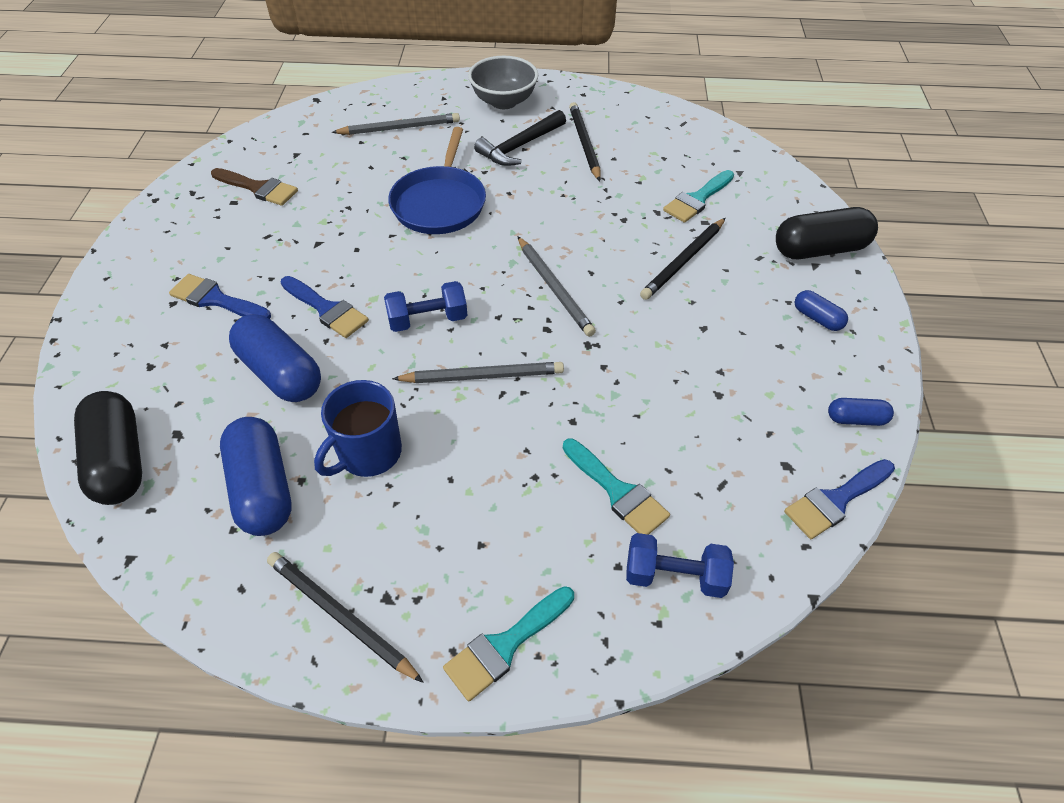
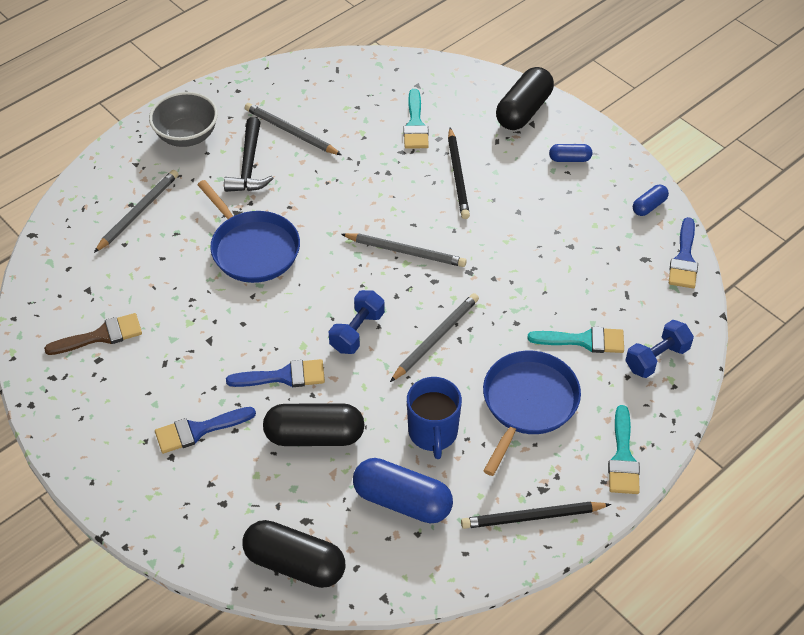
camera: 45 degrees left, 0 degrees up
(280, 373) = (314, 436): blue capsule -> black capsule
(485, 503) = (528, 403): none -> blue pan
(584, 143) = (291, 132): black pencil -> grey pencil

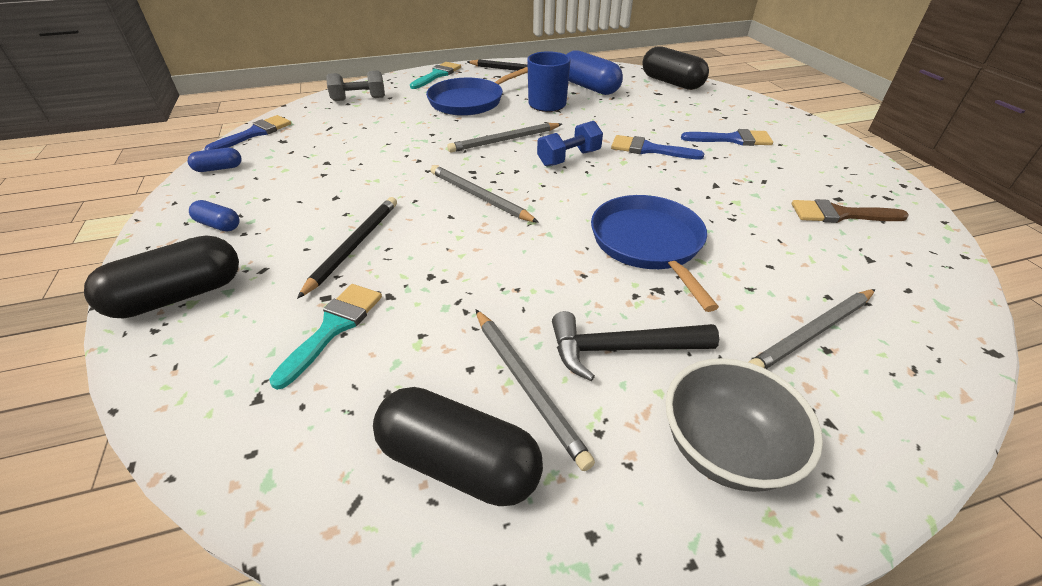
camera: 155 degrees left, 10 degrees down
(249, 165) = (621, 349): black hammer -> black hammer turned 120 degrees counterclockwise
(314, 436) = (636, 119): black capsule -> black capsule (459, 462)
(584, 340) = (395, 115): turquoise brush -> none
(656, 358) = (359, 99): blue dumbbell -> grey dumbbell

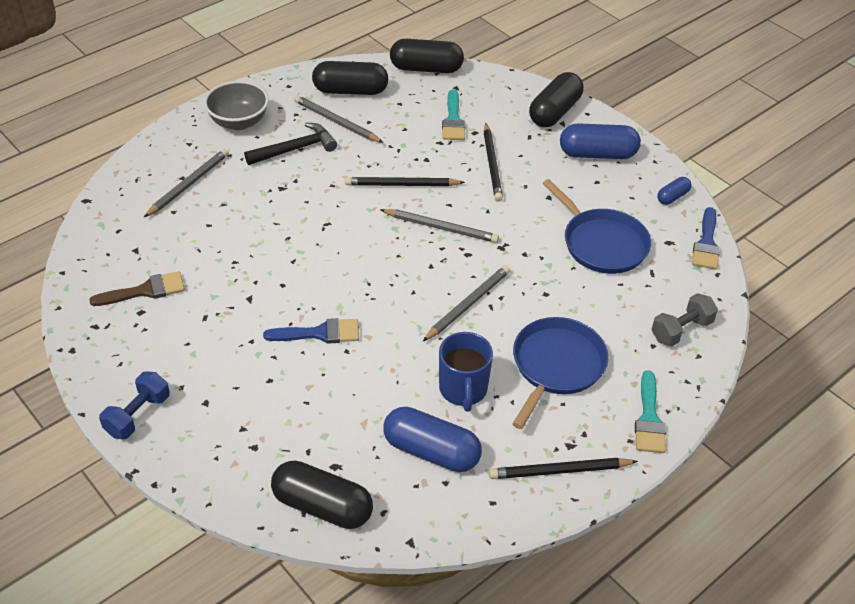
camera: 155 degrees right, 5 degrees up
(218, 225) = (597, 154): blue capsule -> blue capsule, size x1.97
(257, 476) = (426, 68): none -> black capsule
(489, 251) = (402, 185): none -> black pencil
(569, 158) = (392, 296): blue dumbbell -> blue dumbbell (138, 415)
(648, 244) = (295, 220): blue pan -> blue pan (601, 243)
(732, 139) = (233, 379): blue brush -> none

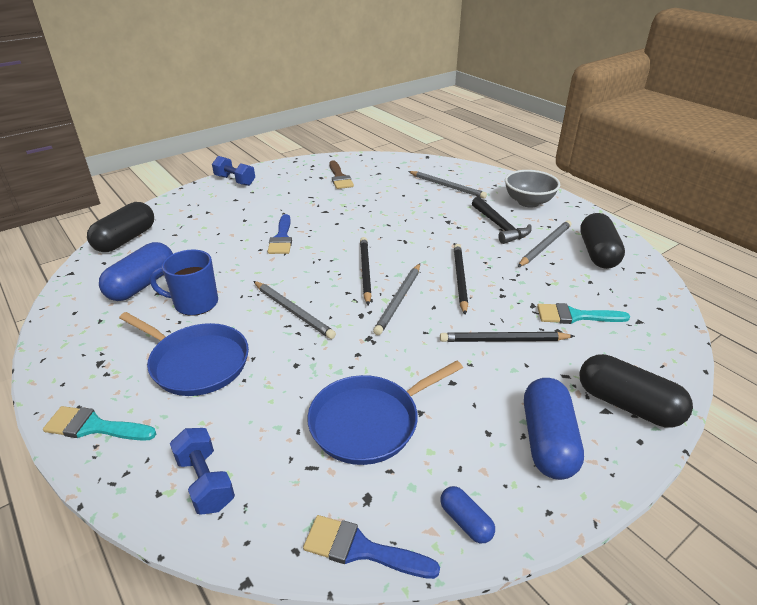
camera: 95 degrees right, 10 degrees down
(426, 68) = (664, 301): black capsule -> none
(559, 471) = (76, 353): black pencil -> black pencil (365, 271)
(681, 330) = (205, 481): grey dumbbell -> blue dumbbell

